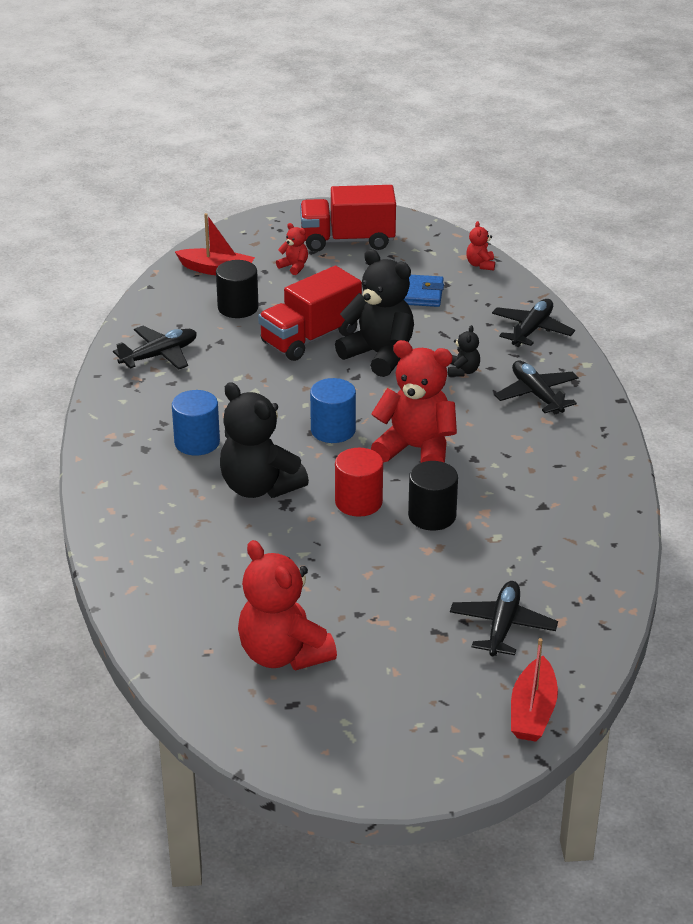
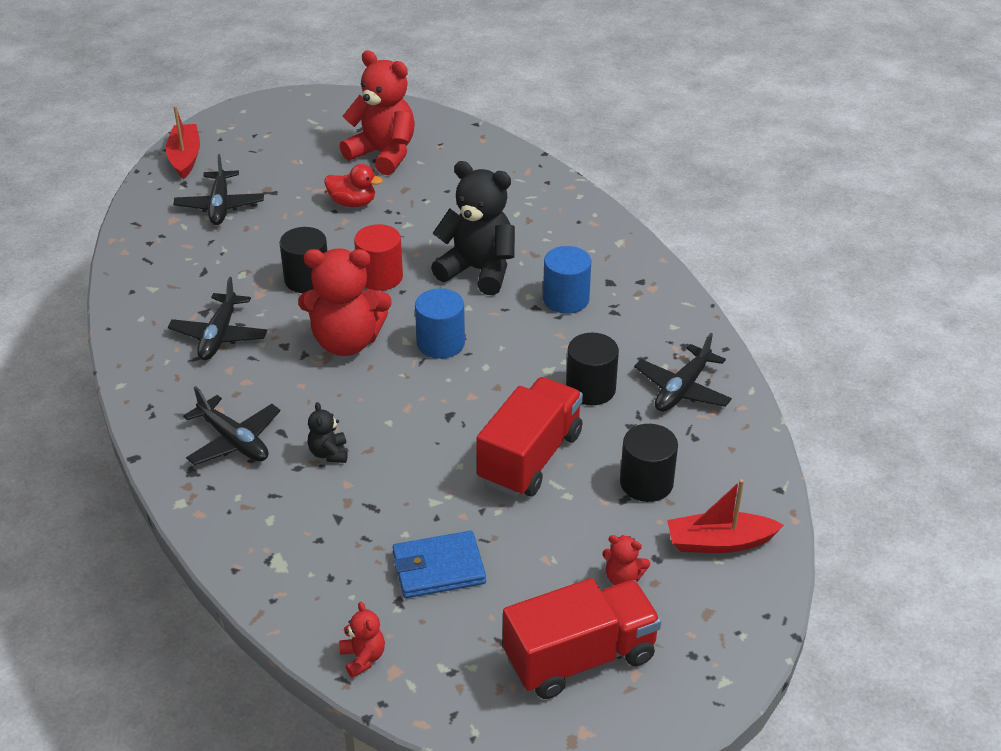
camera: 160 degrees right, 5 degrees up
(231, 370) = (590, 389): none -> black cylinder
(349, 594) = (353, 203): none -> red duck
(379, 355) = (436, 452): black teddy bear -> none
(531, 330) = (260, 543): black plane -> black plane (219, 335)

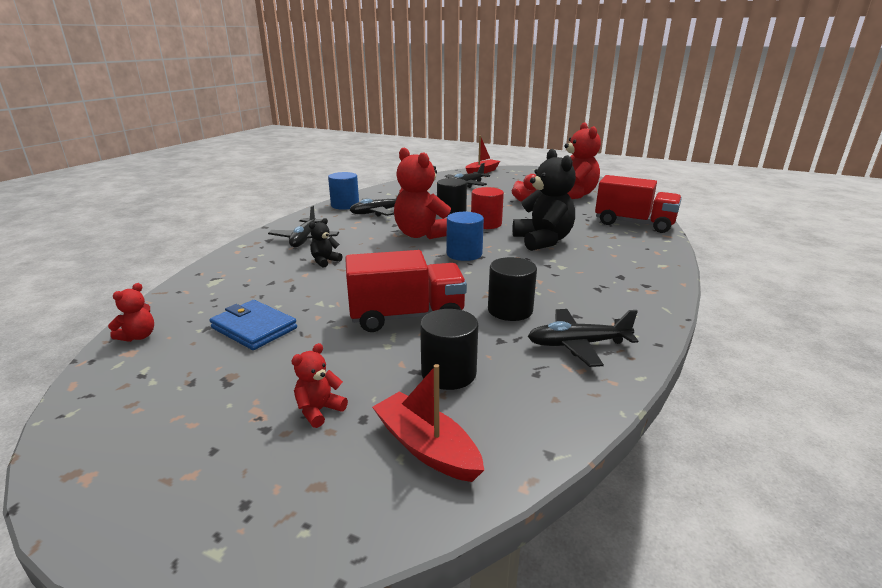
camera: 50 degrees right, 15 degrees down
(566, 299) = (574, 270): blue cylinder -> blue cylinder (345, 205)
(580, 658) = (194, 430): red truck -> red truck (634, 224)
(623, 578) = (319, 410): red teddy bear -> red teddy bear turned 60 degrees clockwise

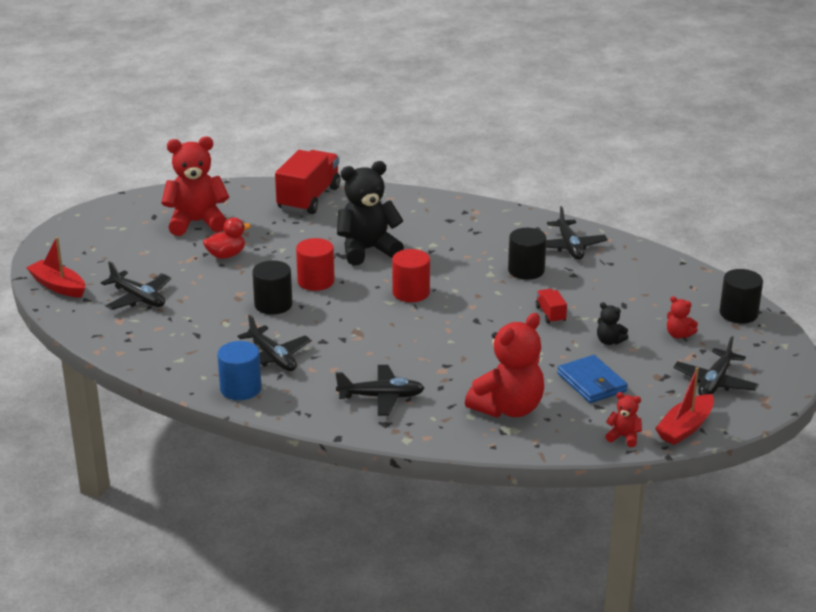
camera: 95 degrees left, 5 degrees up
(176, 426) = (715, 382): none -> black plane
(254, 328) = (592, 382): blue wallet -> blue wallet turned 60 degrees counterclockwise
(325, 261) = (445, 372): black teddy bear -> black teddy bear (609, 341)
(406, 316) = (550, 314): red truck -> red truck, size x0.46
(422, 235) = (356, 320): red teddy bear -> red teddy bear (508, 408)
(426, 447) = (694, 297): red boat -> red boat (685, 428)
(448, 373) = (622, 293): black cylinder -> black cylinder (738, 313)
(464, 254) = (411, 293): blue cylinder -> red cylinder

